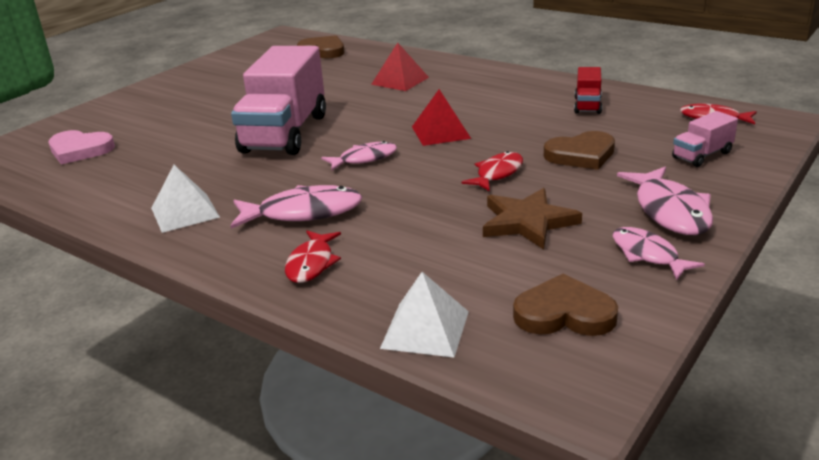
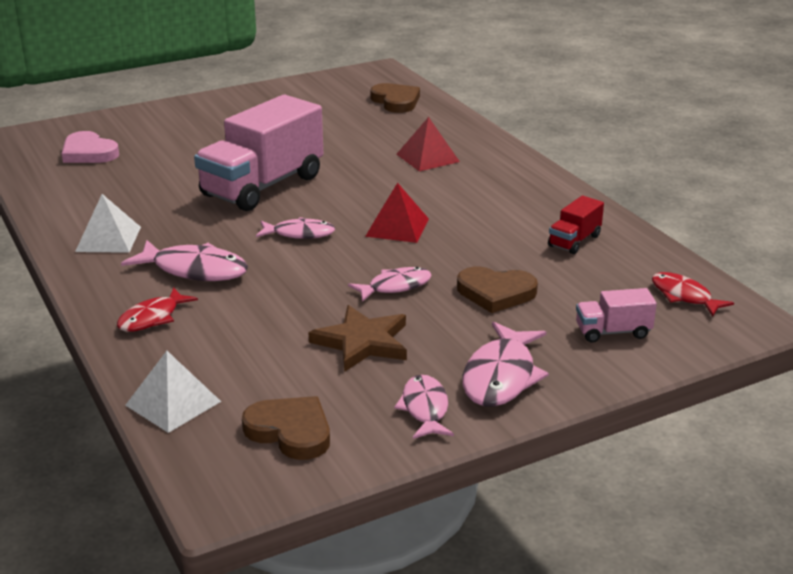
camera: 25 degrees right, 0 degrees up
(497, 173) = (395, 286): red fish -> pink fish

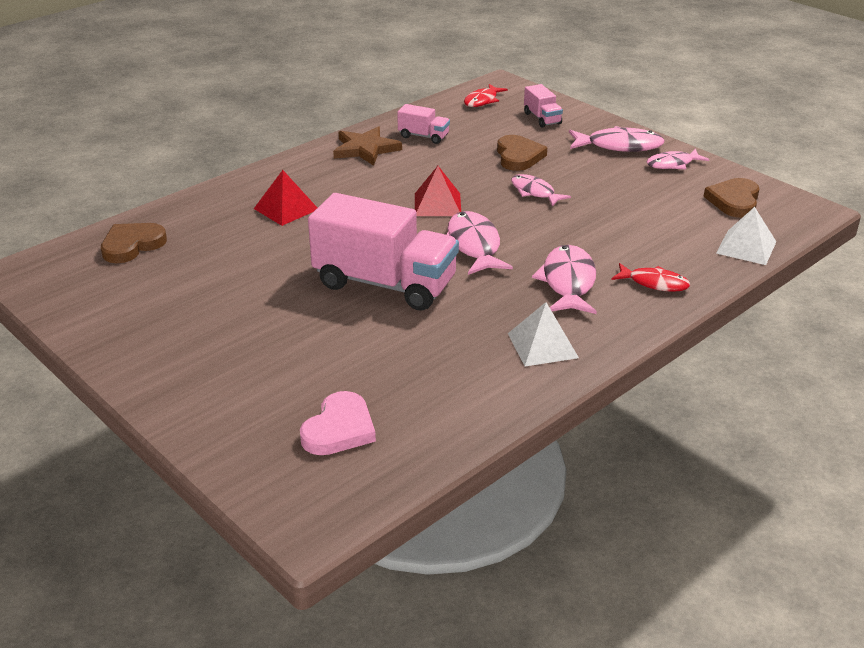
camera: 105 degrees left, 5 degrees up
(299, 234) = (474, 245): pink fish -> pink fish, size x1.53
(362, 342) = (618, 193): brown star -> brown star (365, 149)
(574, 241) = (423, 136): red truck -> pink truck

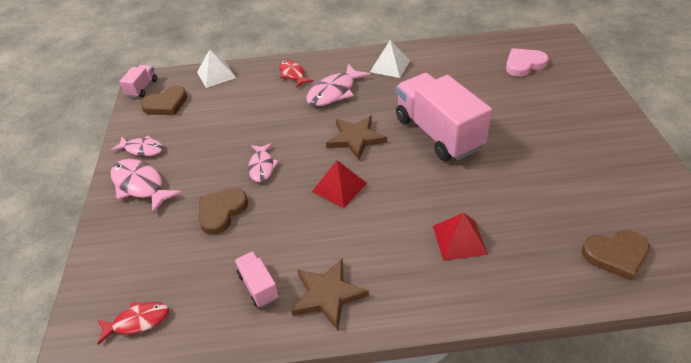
camera: 140 degrees left, 10 degrees up
(474, 245) = (355, 138): pink fish -> brown star
(542, 118) = (135, 255): pink truck -> pink truck (142, 88)

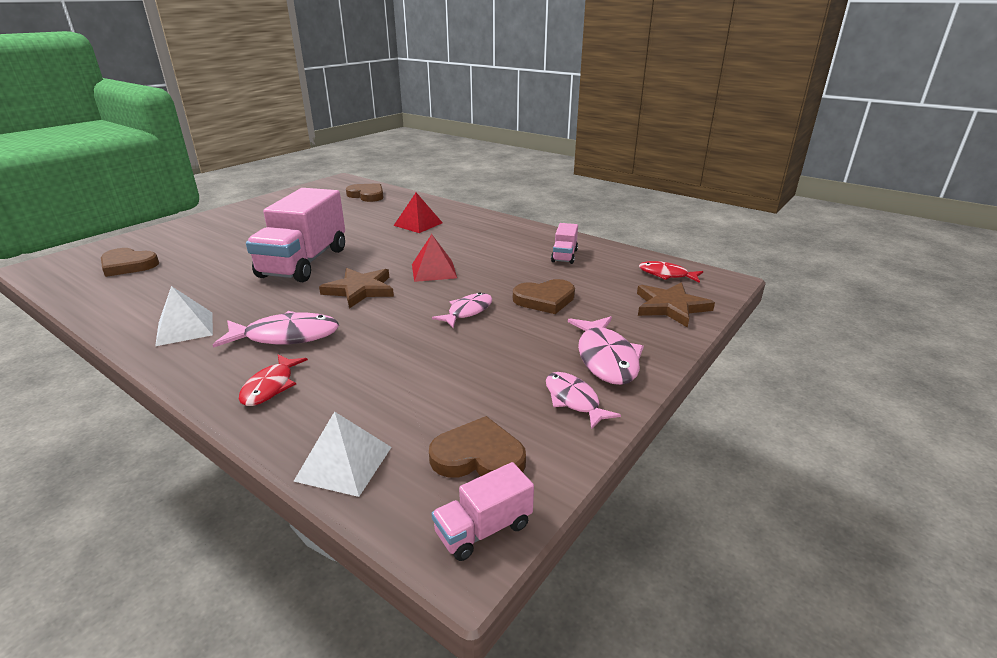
camera: 140 degrees left, 15 degrees down
(327, 295) = (526, 238): brown star -> brown star (670, 307)
(524, 64) = (128, 265): pink heart -> brown heart

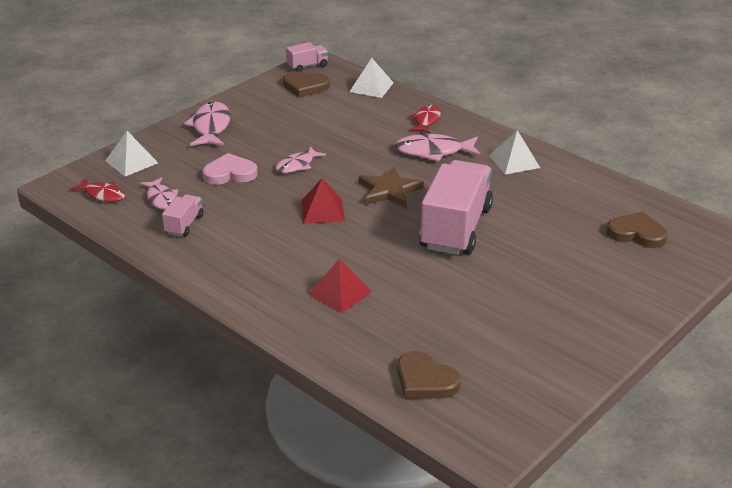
camera: 175 degrees left, 5 degrees up
(545, 299) = (230, 173): brown heart -> pink heart
(574, 400) = (245, 106): pink fish -> pink fish (161, 199)
(670, 307) = (131, 162): brown star -> white pyramid

